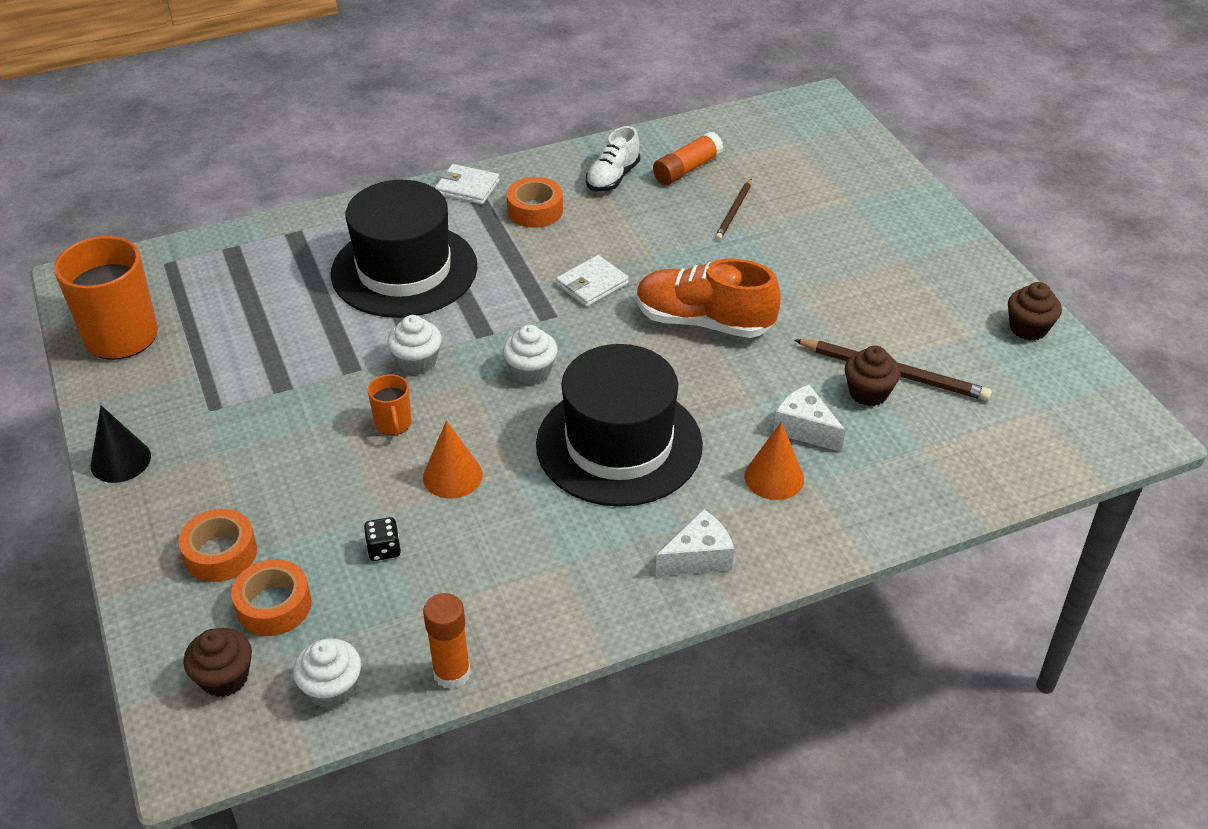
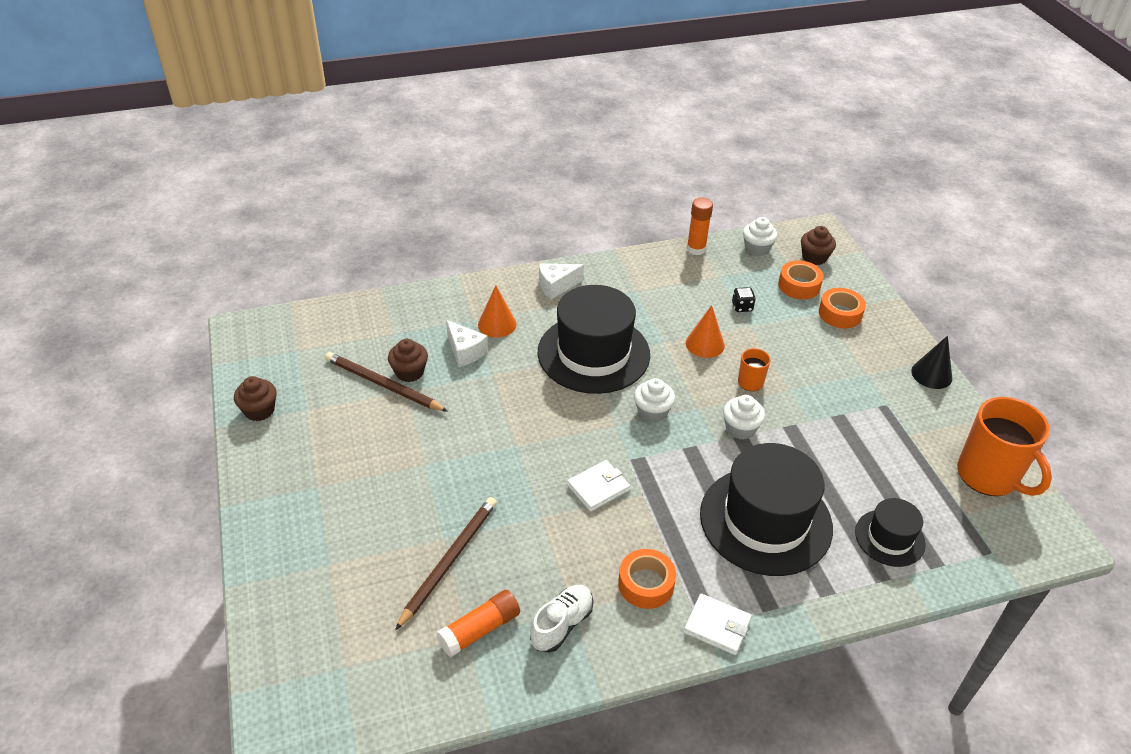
camera: 175 degrees left, 0 degrees up
(271, 266) = (889, 538): none -> black hat
(703, 322) = (512, 441): orange shoe -> none
(734, 212) = (449, 561): brown pencil -> brown pencil, size x1.66

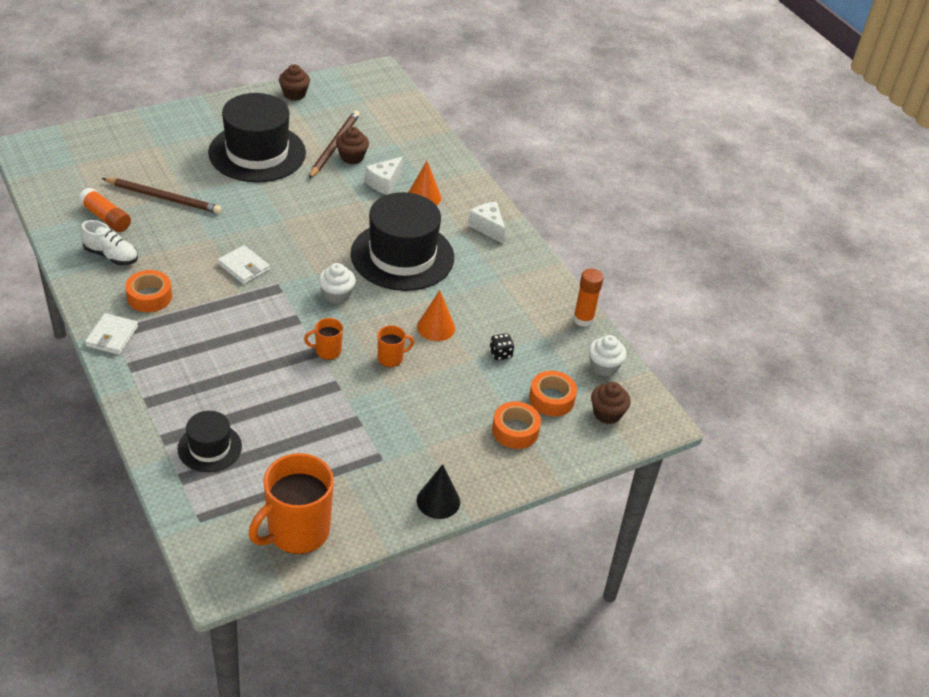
camera: 75 degrees right, 0 degrees up
(740, 428) = (327, 351): white cupcake -> orange mug
(765, 520) = (220, 366): black hat -> black hat (257, 153)

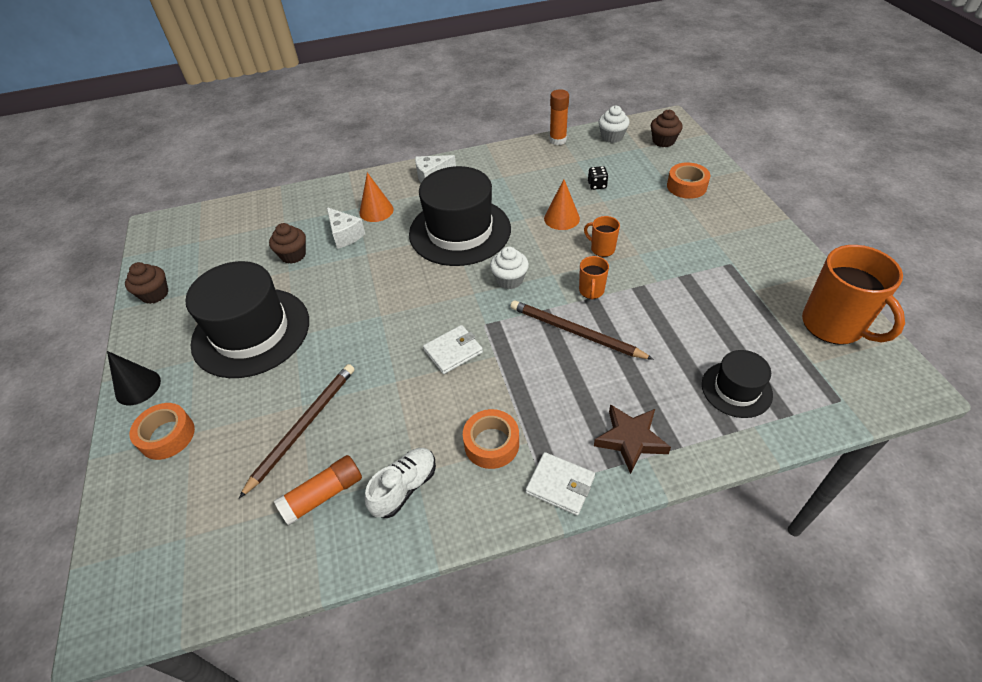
camera: 70 degrees left, 5 degrees up
(154, 376) = (630, 440): none -> brown star
(334, 146) = (268, 267): brown pencil -> brown pencil (575, 332)
(391, 358) = (602, 249): orange mug -> orange mug turned 45 degrees counterclockwise
(438, 501) = (773, 234): black cone -> black cone (138, 387)
(551, 399) = (649, 165): orange tape -> orange tape (167, 436)

